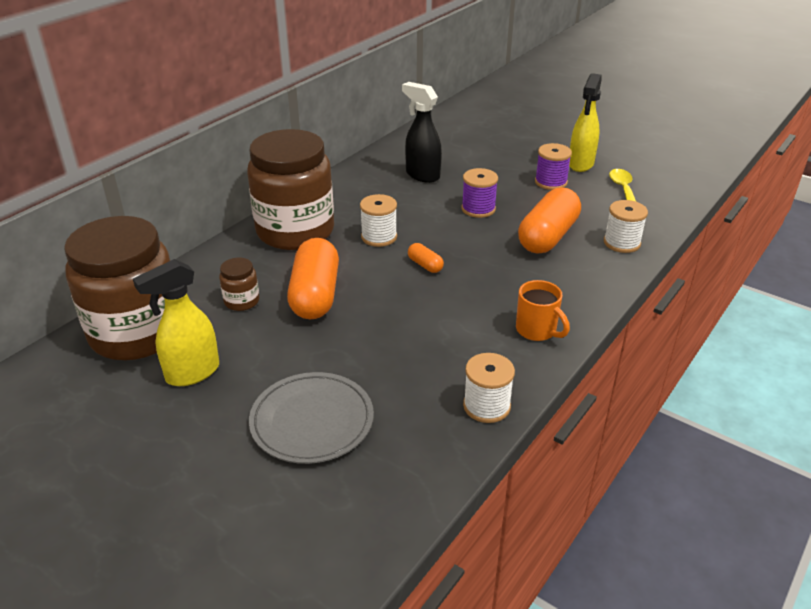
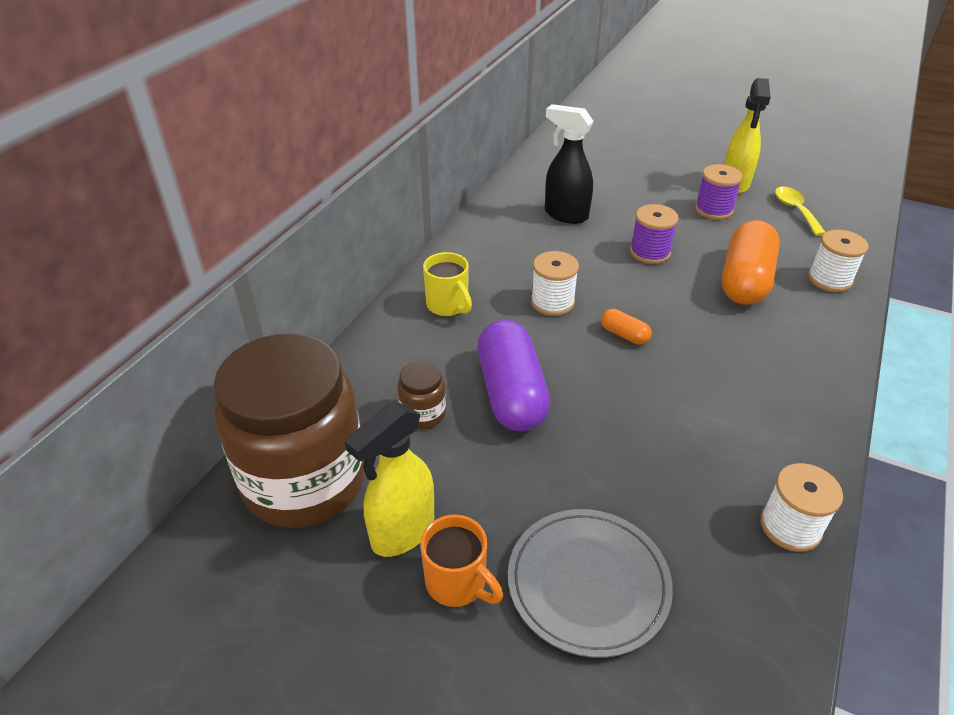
camera: 10 degrees left, 5 degrees up
(295, 231) = (448, 305): brown jar -> yellow mug
(315, 295) = (511, 393): orange capsule -> purple capsule
(537, 330) = (796, 409): orange mug -> orange mug (458, 583)

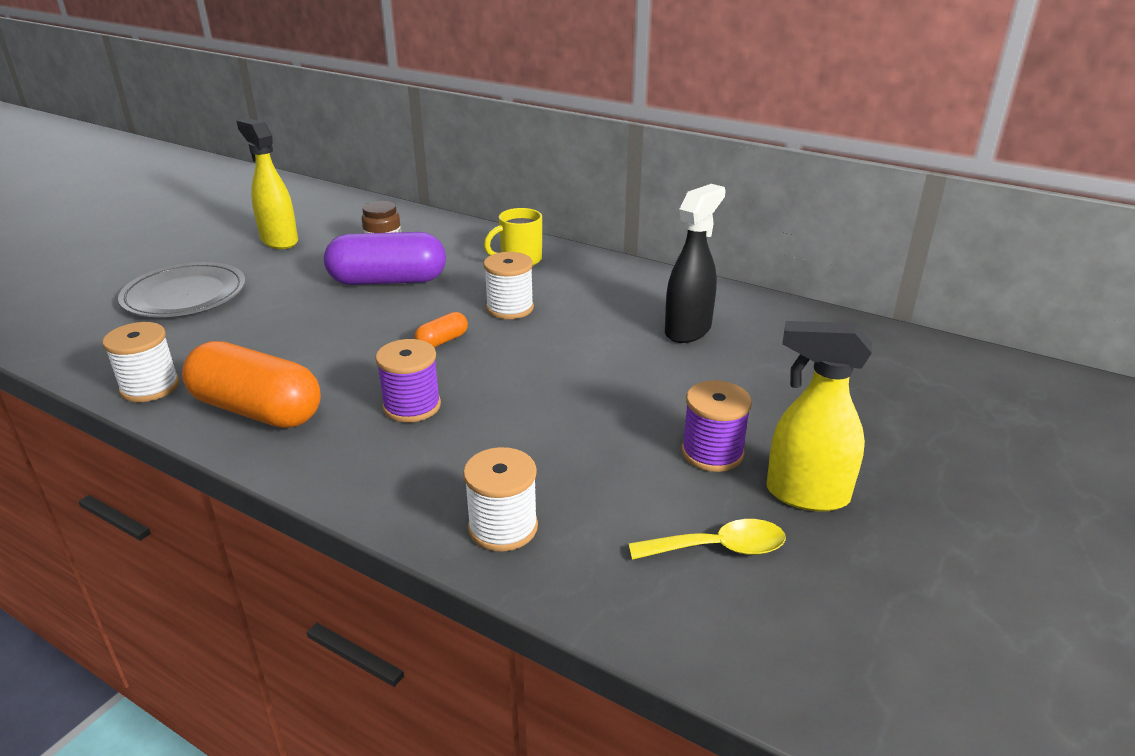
camera: 95 degrees right, 10 degrees down
(304, 480) = (345, 214): brown jar -> none
(458, 583) = (226, 256): orange mug -> none
(650, 252) = (596, 378): purple spool -> purple spool (412, 406)
(745, 280) = (519, 443): orange capsule -> orange capsule (257, 410)

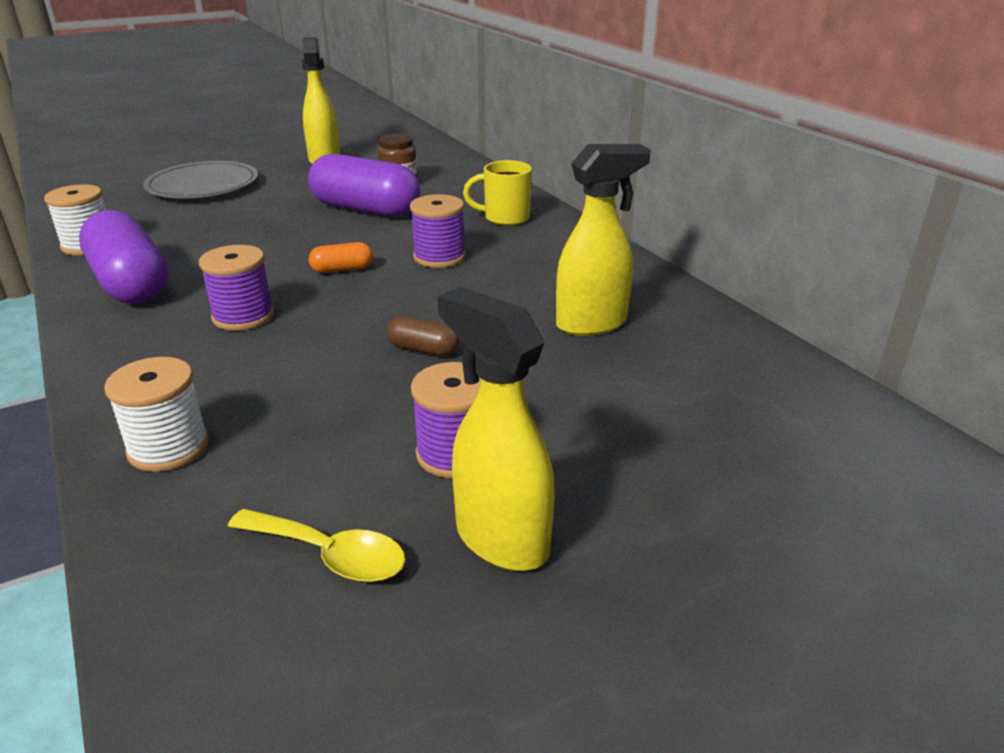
camera: 30 degrees right, 0 degrees up
(257, 410) = (130, 284): orange capsule -> purple capsule
(510, 308) = (439, 257): white spool -> purple spool
(595, 387) = (423, 349): none -> brown capsule
(688, 330) = (592, 324): black spray bottle -> yellow spray bottle

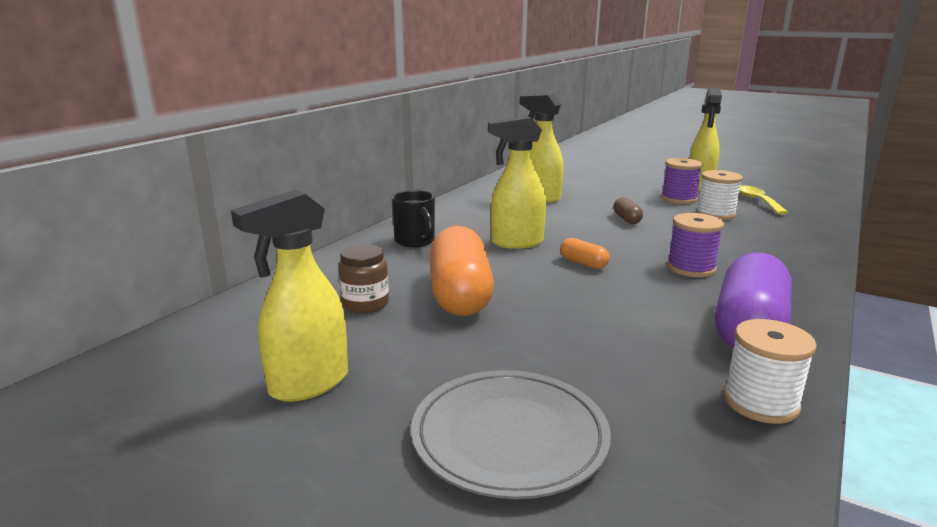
camera: 120 degrees left, 10 degrees down
(168, 447) = (794, 238): white spool -> white spool (715, 214)
(366, 209) = (460, 294): purple capsule -> orange capsule
(439, 257) = (516, 243): purple spool -> yellow spray bottle
(504, 218) = (415, 241): yellow mug -> black mug

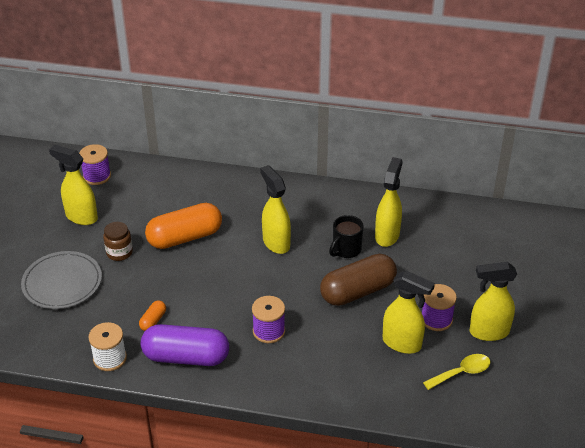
camera: 70 degrees right, 20 degrees up
(202, 350) = (97, 176): none -> purple spool
(365, 304) = (159, 207): brown jar -> brown jar (119, 252)
(415, 241) = (256, 198): black mug -> black mug (346, 250)
(583, 263) = (253, 279): orange capsule -> orange capsule (153, 321)
(626, 219) = (358, 291): brown capsule -> brown capsule, size x2.25
(715, 214) = (402, 343): white spool -> yellow spray bottle

